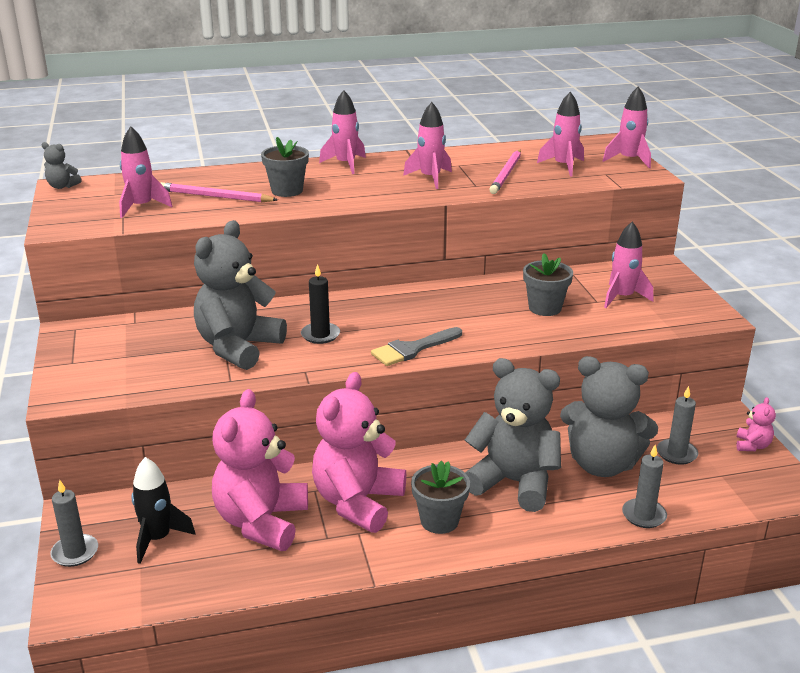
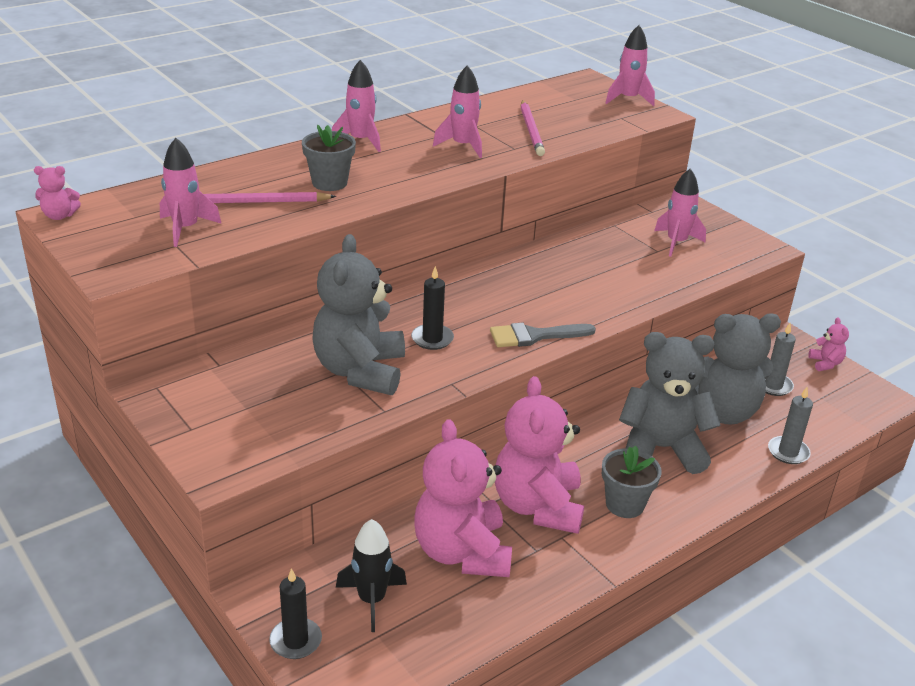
camera: 25 degrees left, 5 degrees up
(62, 186) = (59, 216): grey teddy bear -> pink teddy bear
(75, 552) = (295, 641): grey candle -> black candle
(413, 349) = (534, 336): grey brush -> grey brush turned 45 degrees clockwise
(545, 308) = (618, 267): grey flower pot -> none
(563, 166) = (576, 114): pink rocket -> none

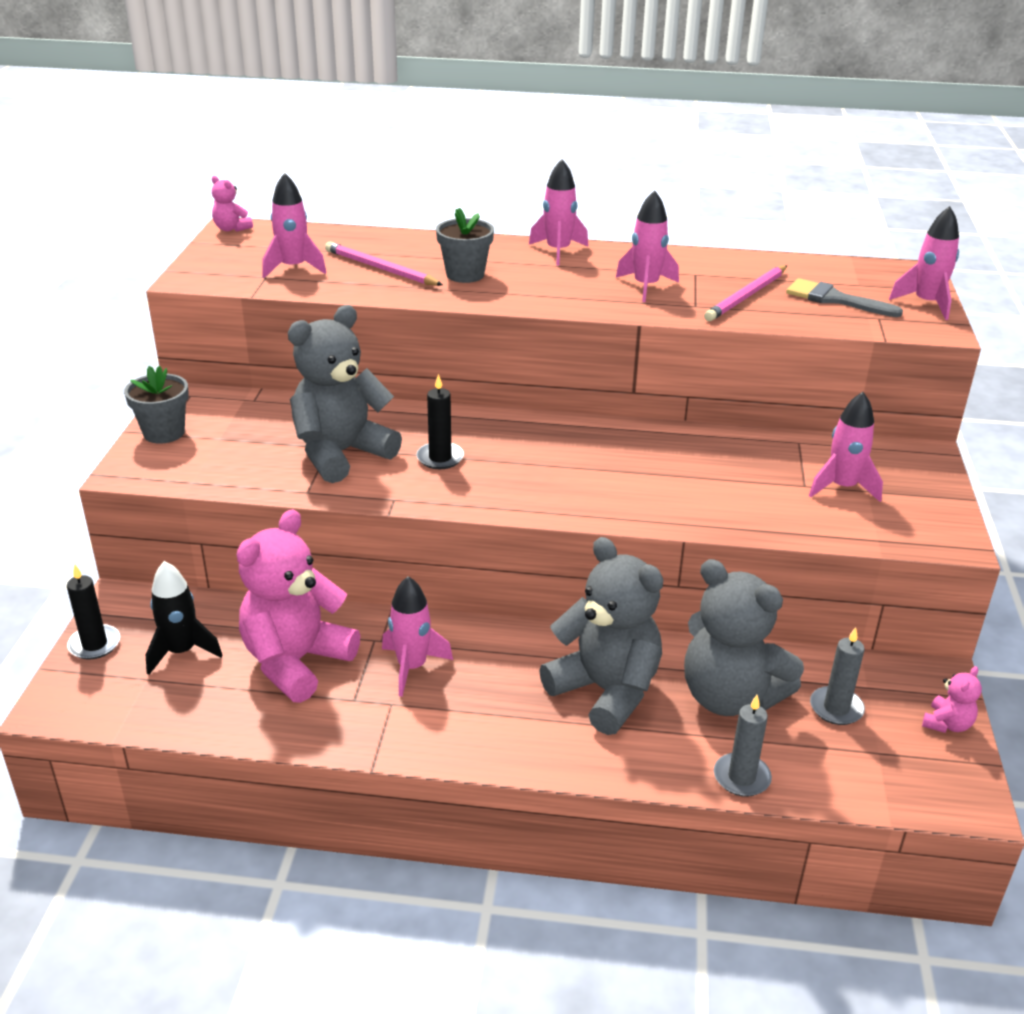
camera: 45 degrees right, 0 degrees up
(534, 336) = (533, 499): grey brush -> grey brush (834, 299)
(538, 506) = (412, 667): pink teddy bear -> pink rocket
(625, 504) = (490, 714): grey flower pot -> grey flower pot (164, 433)

